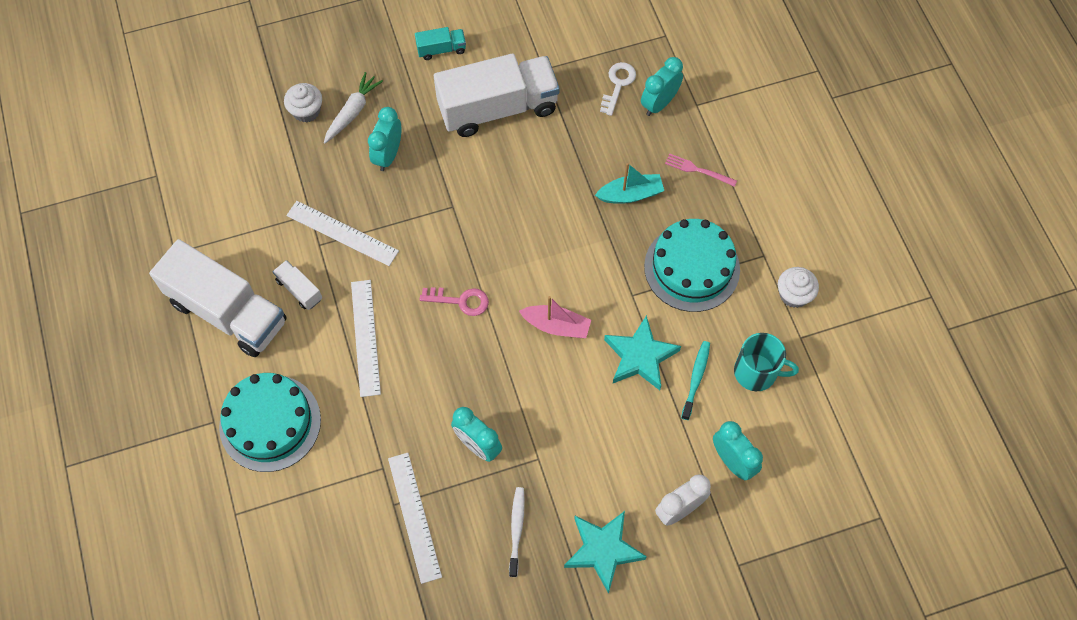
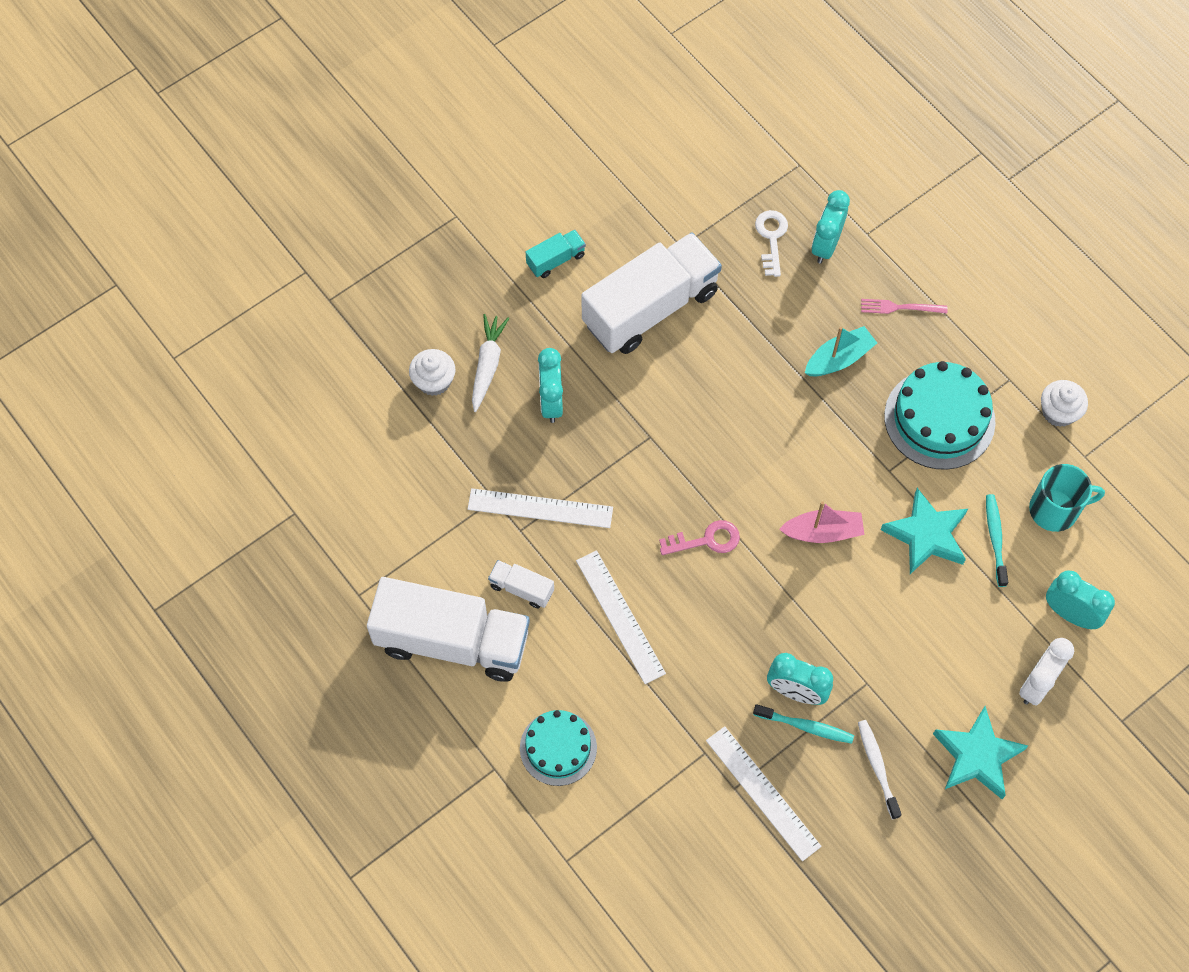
camera: 20 degrees left, 0 degrees up
(270, 423) = (558, 748): turquoise cake -> turquoise cake, size x0.65
(473, 476) = (805, 726): none -> turquoise toothbrush

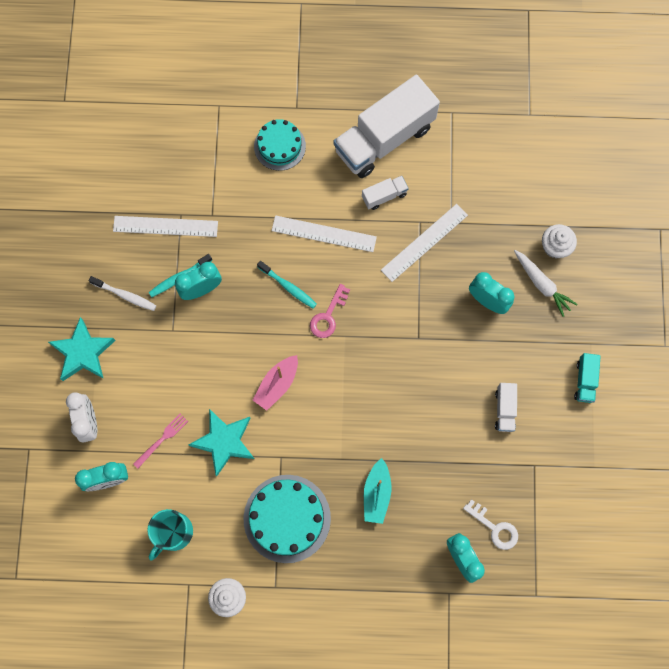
camera: 130 degrees right, 10 degrees up
(650, 308) = (504, 409): white truck -> white truck, size x0.43
(900, 307) = (380, 565): pink fork -> pink fork (162, 439)
(995, 539) = (187, 479): turquoise toothbrush -> turquoise toothbrush (288, 287)

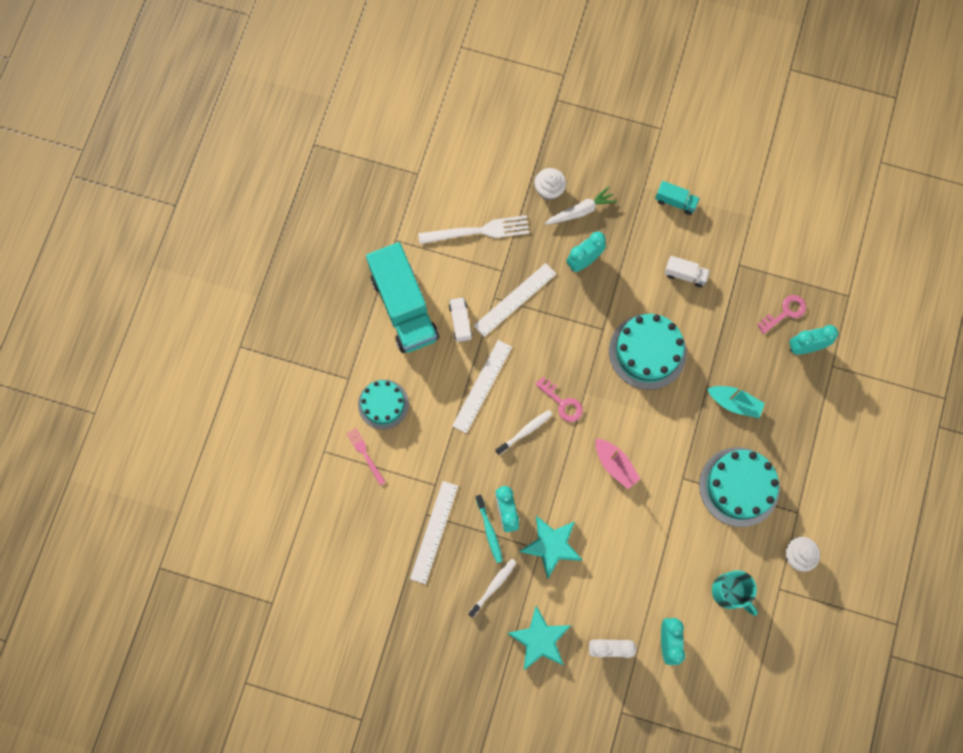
camera: 75 degrees left, 0 degrees up
(162, 439) = (641, 582): pink fork -> pink fork (365, 454)
(224, 442) = (657, 526): turquoise star -> turquoise star (551, 546)
(288, 287) = (525, 431): turquoise toothbrush -> white toothbrush
(384, 139) = (404, 307): white truck -> turquoise truck
(407, 389) = (647, 351): none -> turquoise cake
(424, 242) = (514, 299): white ruler -> white ruler turned 75 degrees clockwise
(486, 188) = (478, 231): none -> white fork
(494, 527) = (785, 312): white key -> pink key

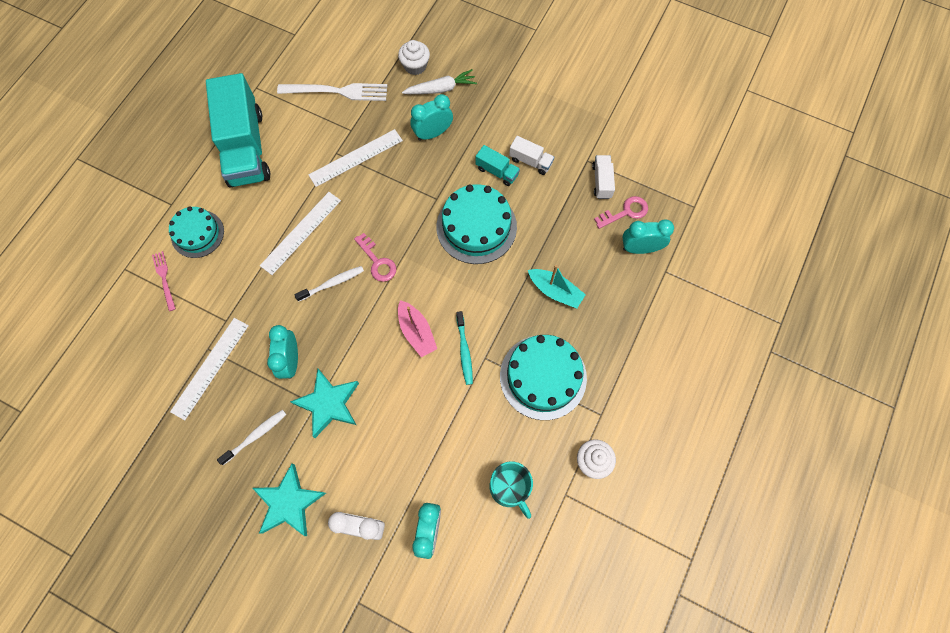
camera: 10 degrees right, 5 degrees down
(460, 322) = (296, 170): white truck -> white truck (601, 181)
(489, 530) = (268, 376): turquoise toothbrush -> turquoise toothbrush (464, 351)
(675, 202) = (535, 94): turquoise truck -> turquoise truck (497, 171)

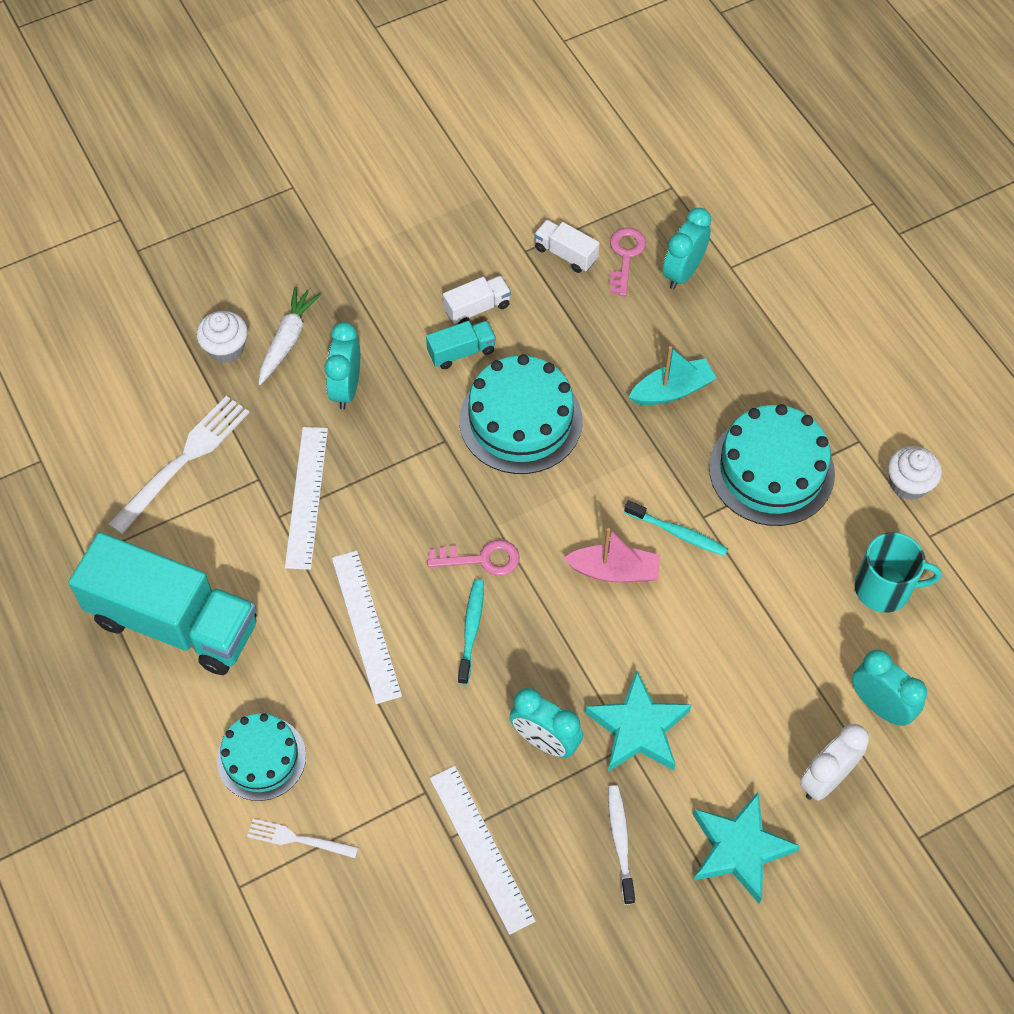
camera: 55 degrees left, 10 degrees down
(164, 279) = (298, 839): pink fork -> white fork
(332, 283) = (471, 630): white toothbrush -> turquoise toothbrush

